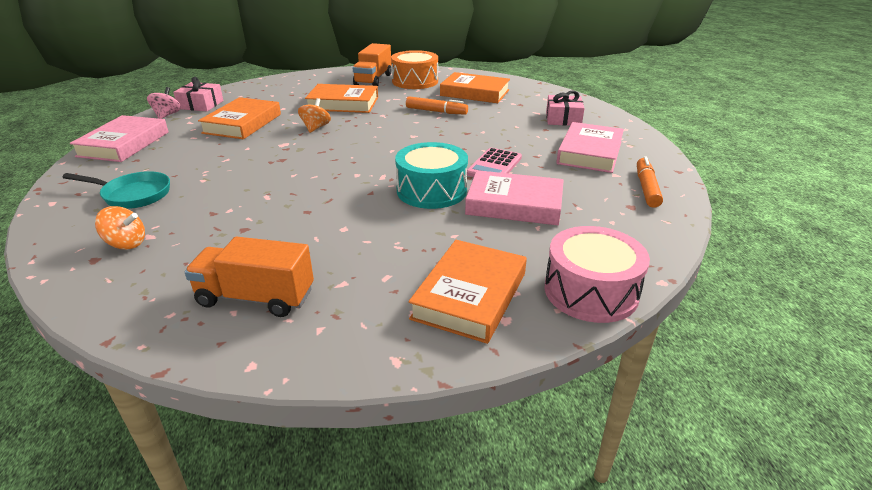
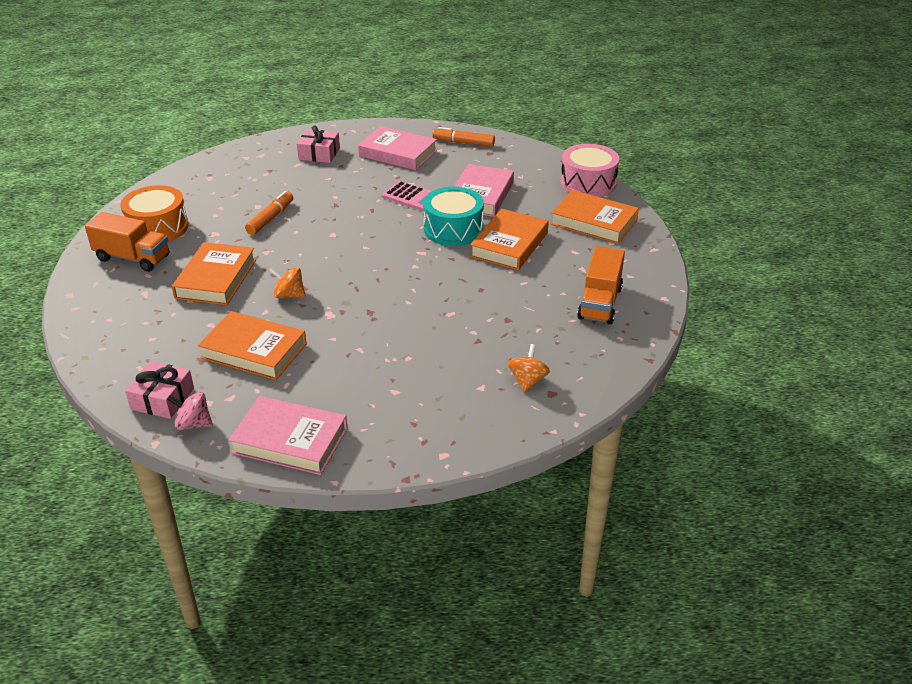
camera: 85 degrees left, 5 degrees up
(133, 195) = (434, 399): turquoise pan -> none
(475, 93) = (222, 192): orange book -> orange book (509, 244)

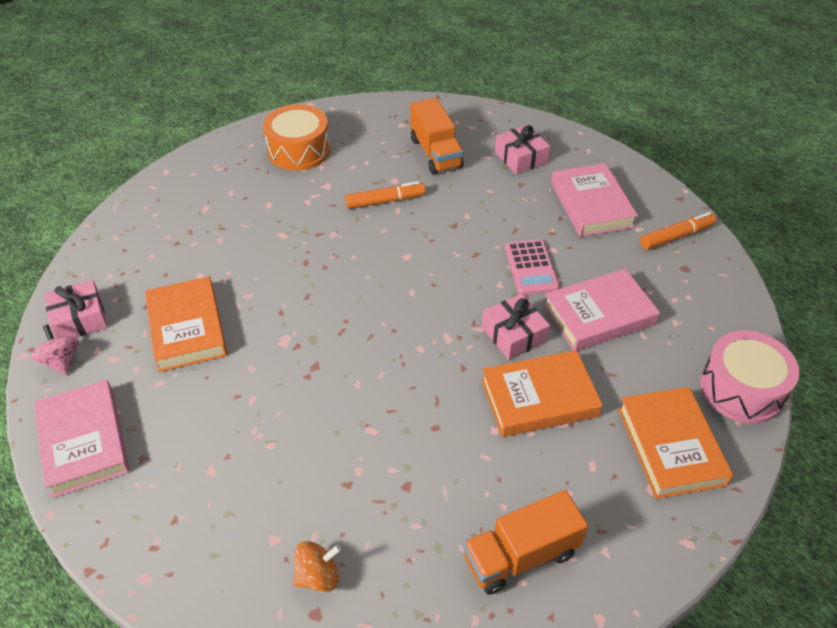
camera: 50 degrees right, 10 degrees up
(132, 258) = (244, 167): orange truck -> orange truck (436, 153)
(216, 279) = (264, 233): orange book -> none
(289, 295) = (286, 294): orange spinning top -> none
(453, 229) = (514, 334): turquoise drum -> pink gift
(463, 142) = (676, 236): orange marker -> orange marker turned 90 degrees clockwise

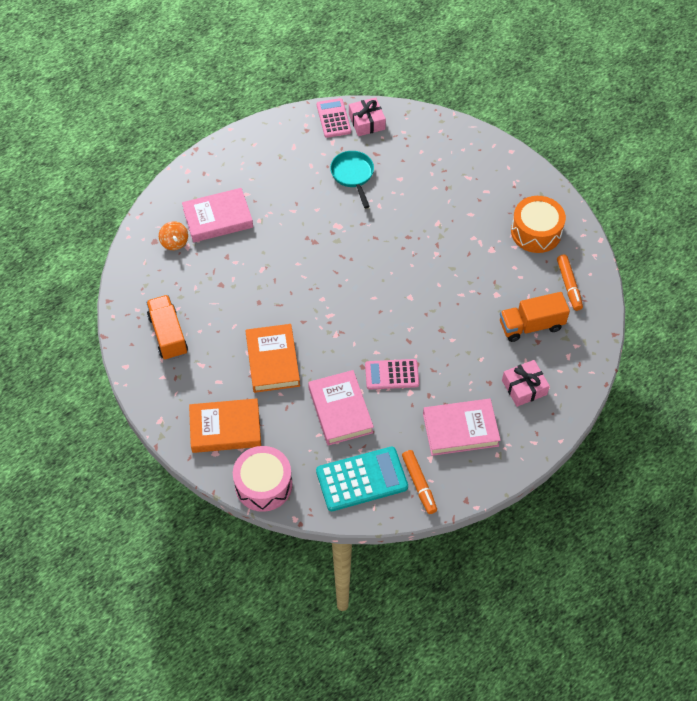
camera: 95 degrees right, 10 degrees up
(61, 361) = (333, 118): pink spinning top -> pink calculator
(84, 442) = (274, 136): pink book -> pink book (218, 218)
(187, 328) = (353, 175): orange book -> turquoise pan
(385, 201) = (471, 287): orange marker -> orange marker (569, 285)
(514, 334) = (328, 354): pink gift -> none
(691, 287) = (361, 479): none -> turquoise calculator

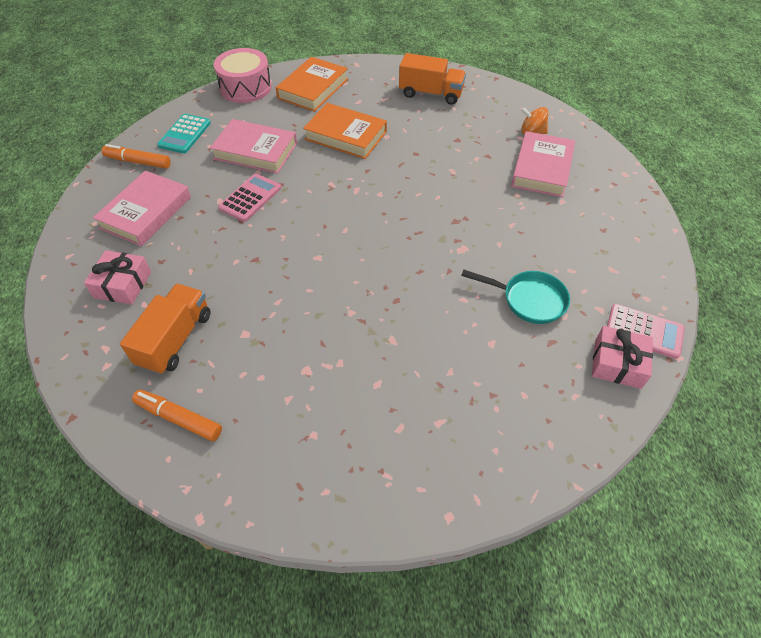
camera: 125 degrees right, 5 degrees down
(361, 479) = (184, 134): turquoise calculator -> turquoise calculator, size x0.66
(536, 232) = (286, 441): orange drum -> none

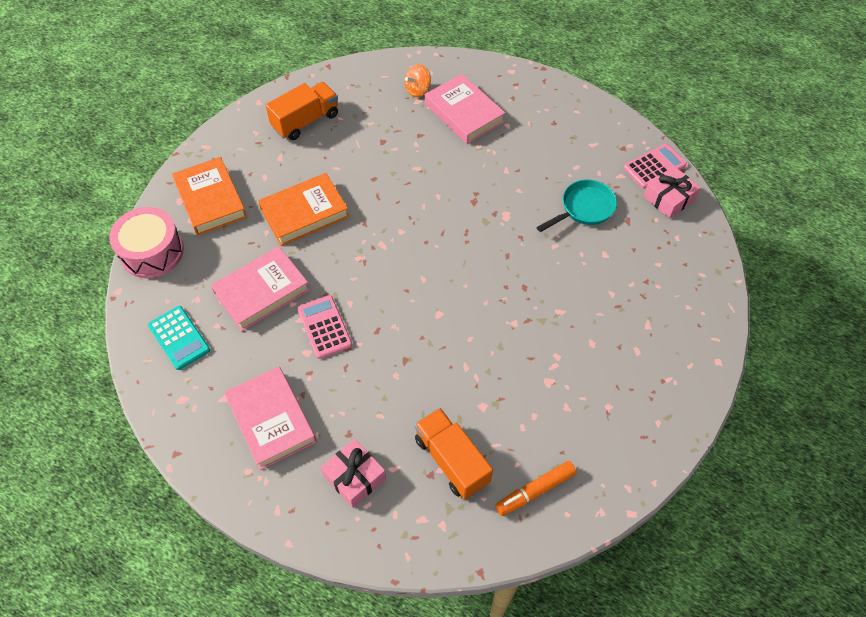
camera: 55 degrees left, 5 degrees up
(138, 162) = (186, 397): orange marker -> none

